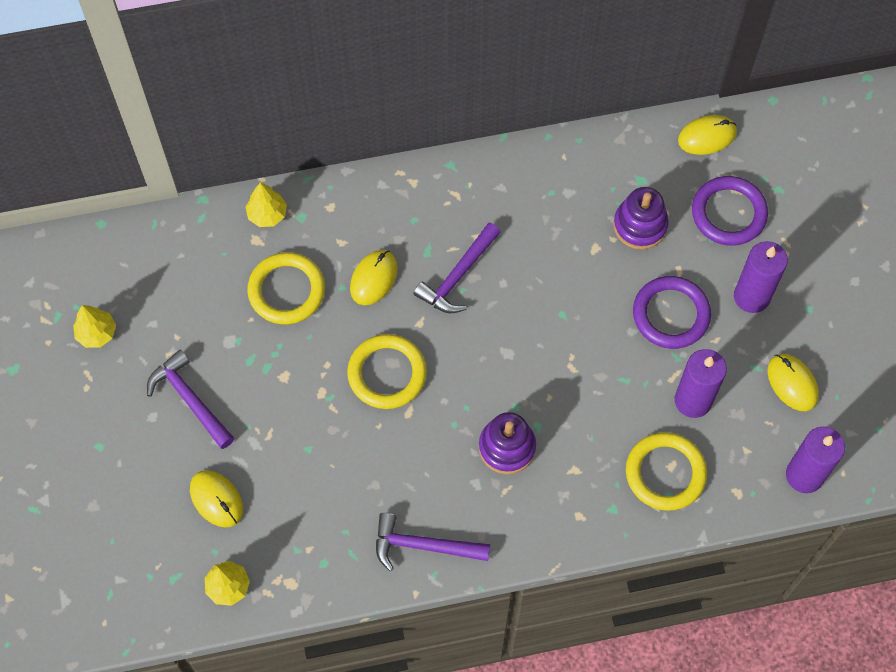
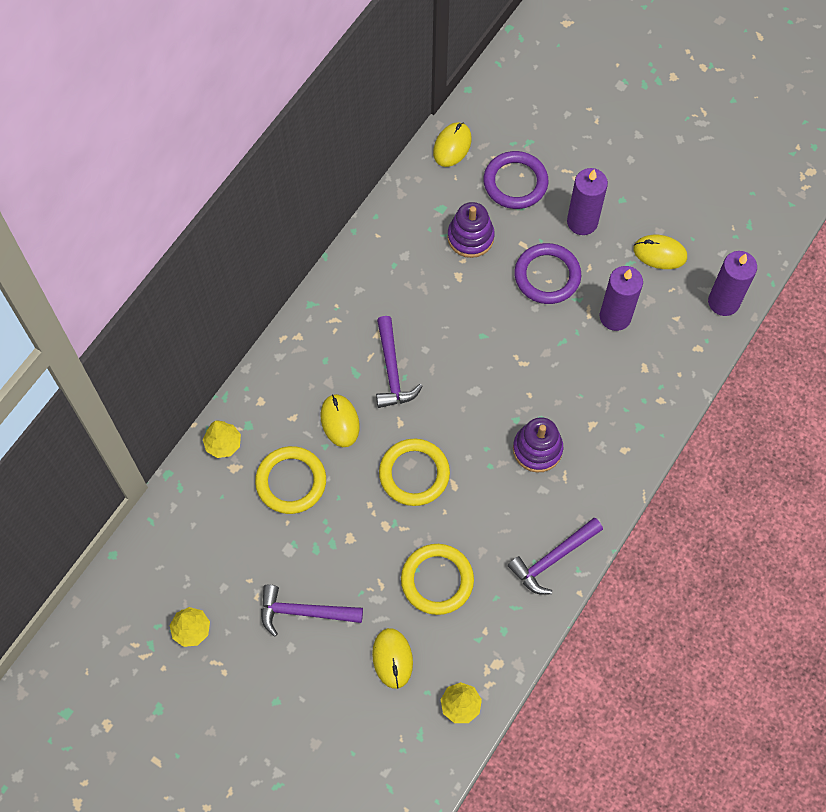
camera: 45 degrees left, 0 degrees up
(216, 499) = (392, 658): yellow mouse -> yellow mouse turned 75 degrees clockwise
(665, 473) = (645, 376): yellow ring -> yellow ring (437, 580)

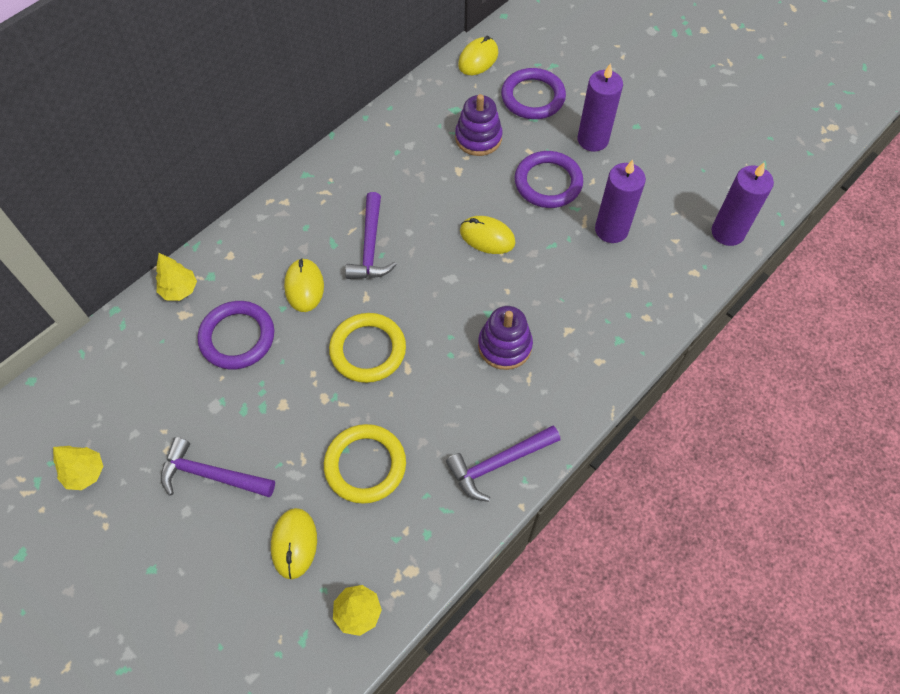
camera: 10 degrees right, 5 degrees down
(291, 482) = (237, 337): yellow ring -> purple ring
(660, 253) = (667, 178): yellow mouse -> yellow mouse (487, 237)

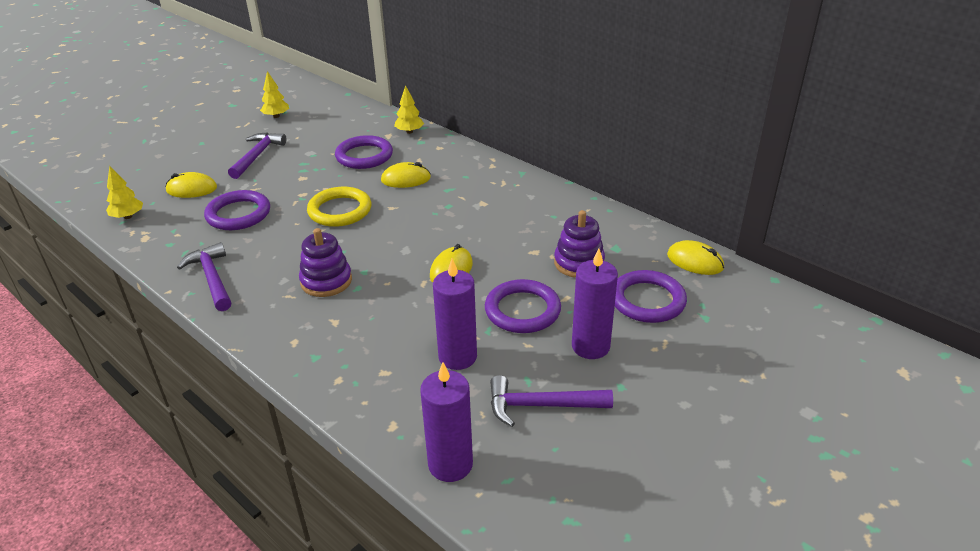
camera: 90 degrees right, 25 degrees down
(365, 465) = (238, 214): yellow ring -> purple ring
(370, 246) = (443, 207): purple hammer -> purple hammer (541, 405)

